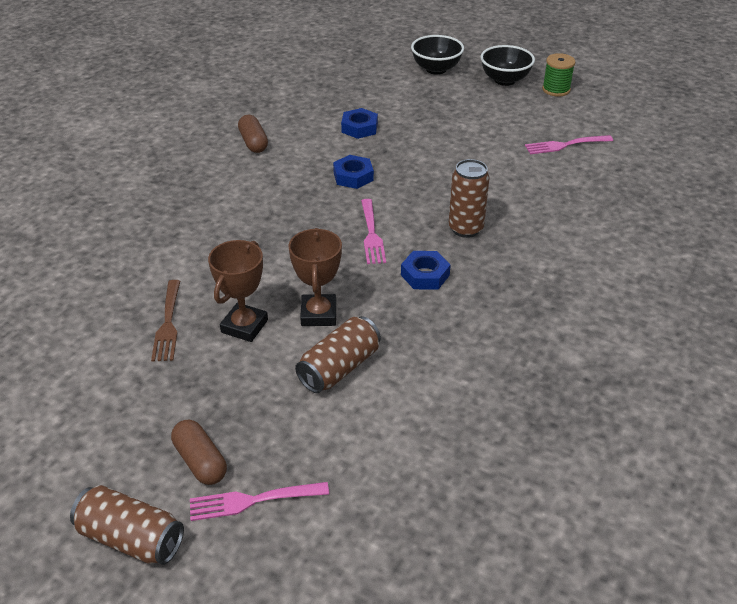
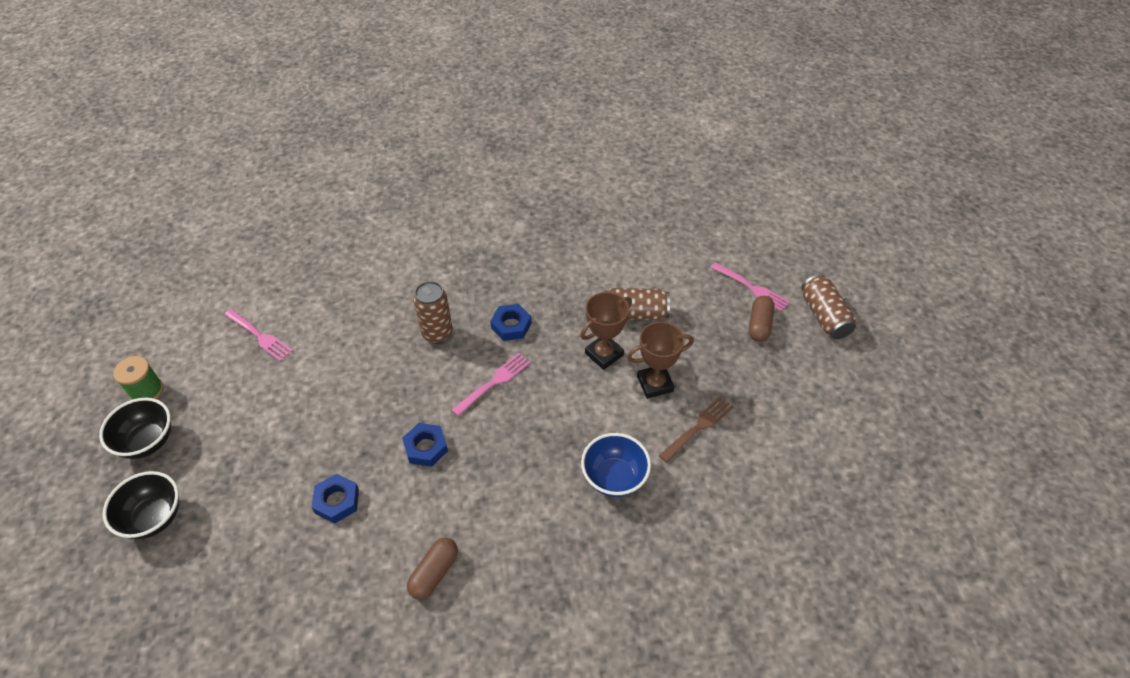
camera: 130 degrees left, 10 degrees up
(199, 248) = (614, 478): none -> blue bowl

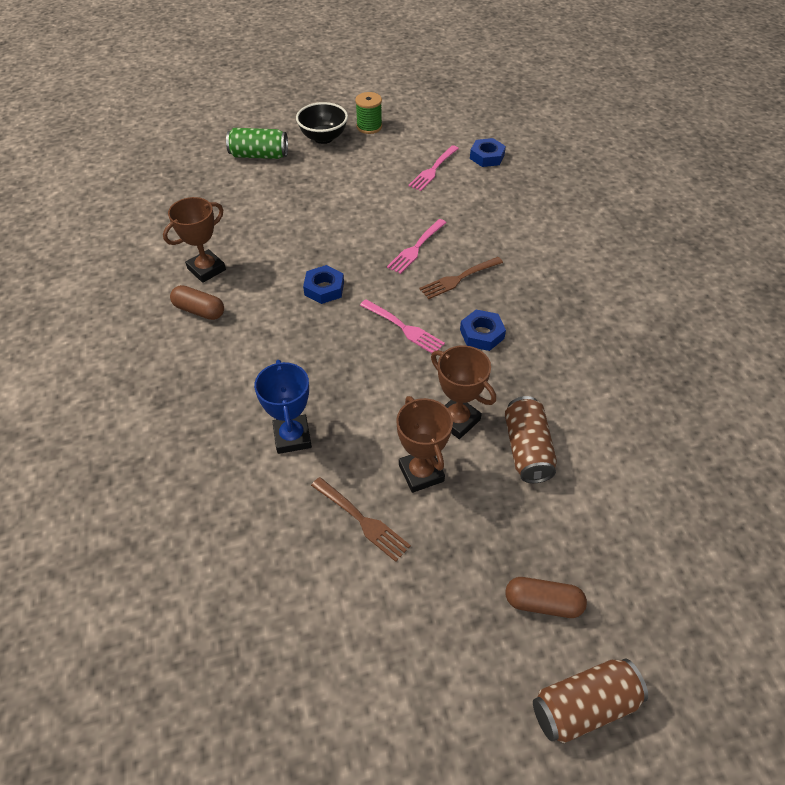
camera: 85 degrees right, 0 degrees up
(154, 517) = (259, 155): black bowl -> green can
(337, 501) = (270, 242): blue nut -> blue nut (487, 157)
(366, 570) = (206, 269): none -> brown trophy
(437, 334) = (458, 279): brown can -> brown fork
(614, 478) = (292, 437): blue bowl -> blue trophy
(752, 288) = (613, 596): pink fork -> pink fork (416, 248)

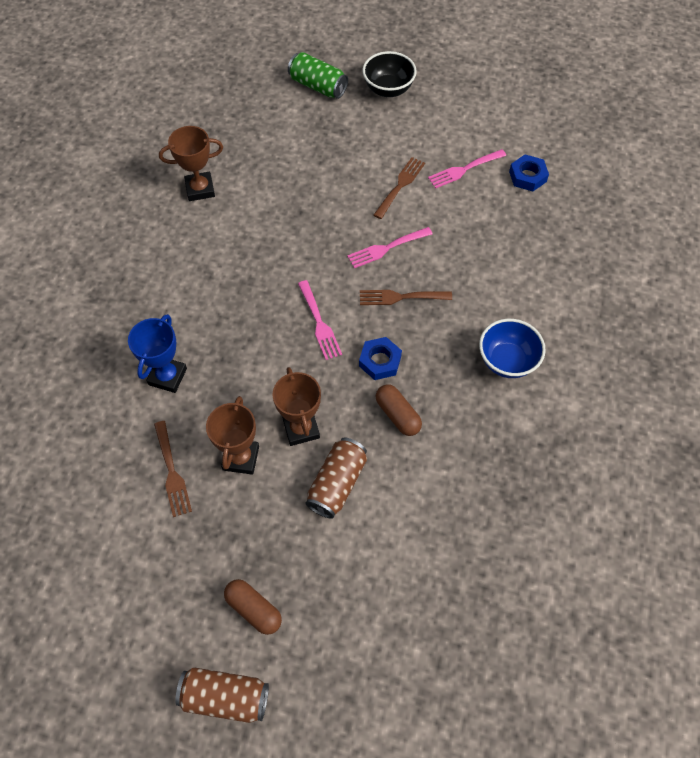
camera: 30 degrees right, 10 degrees up
(199, 310) = (170, 227): brown capsule -> brown capsule (397, 415)
(324, 288) = (281, 253): blue nut -> none
(369, 127) = (439, 94): green spool -> none
(390, 200) = (400, 186): none -> brown fork
(584, 288) = (507, 361): none -> blue bowl

